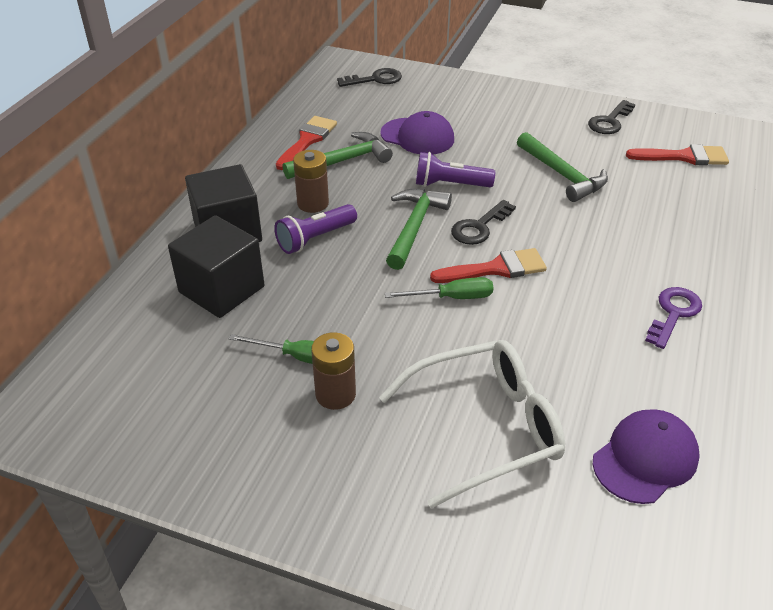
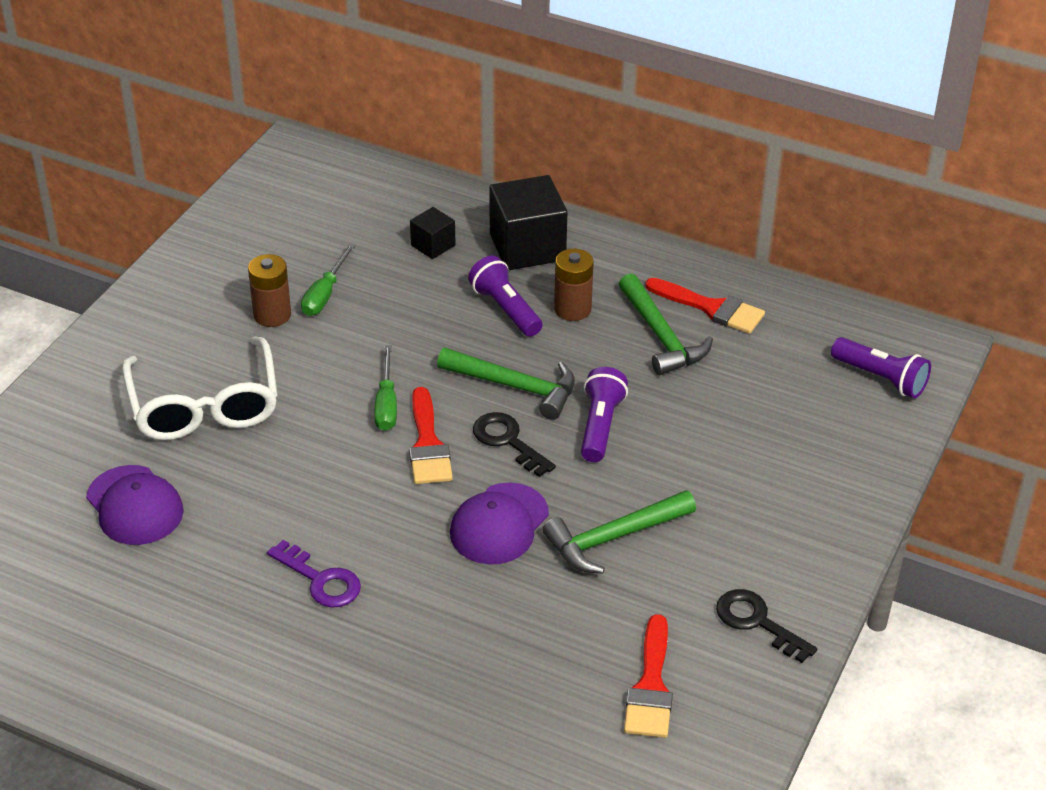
camera: 95 degrees right, 0 degrees up
(221, 289) = (433, 245): black cube -> black cube, size x0.52
(375, 79) = (881, 378): black key -> purple flashlight
(417, 137) = (718, 408): purple cap -> purple cap (499, 524)

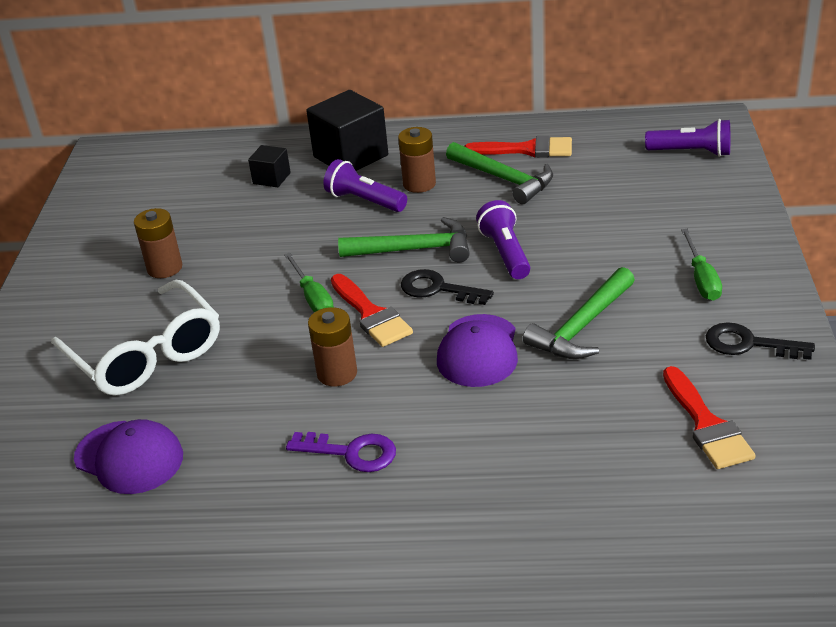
camera: 20 degrees left, 5 degrees down
(325, 294) = (202, 239): green screwdriver -> green screwdriver (701, 279)
(358, 495) = (337, 373): none -> brown battery

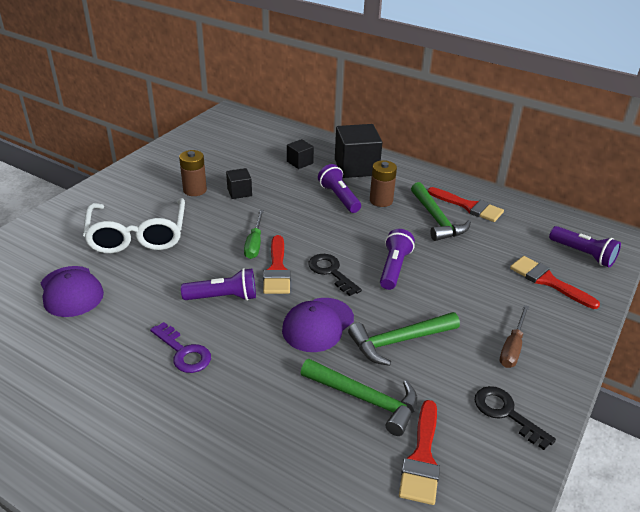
camera: 25 degrees right, 0 degrees up
(229, 246) = (239, 192): none -> black cube
(337, 373) = (223, 297): brown battery -> purple flashlight
(414, 249) = (340, 240): green hammer -> green hammer (365, 399)
(680, 196) = (548, 281): none -> red brush
(701, 279) = (512, 347): green screwdriver -> brown screwdriver

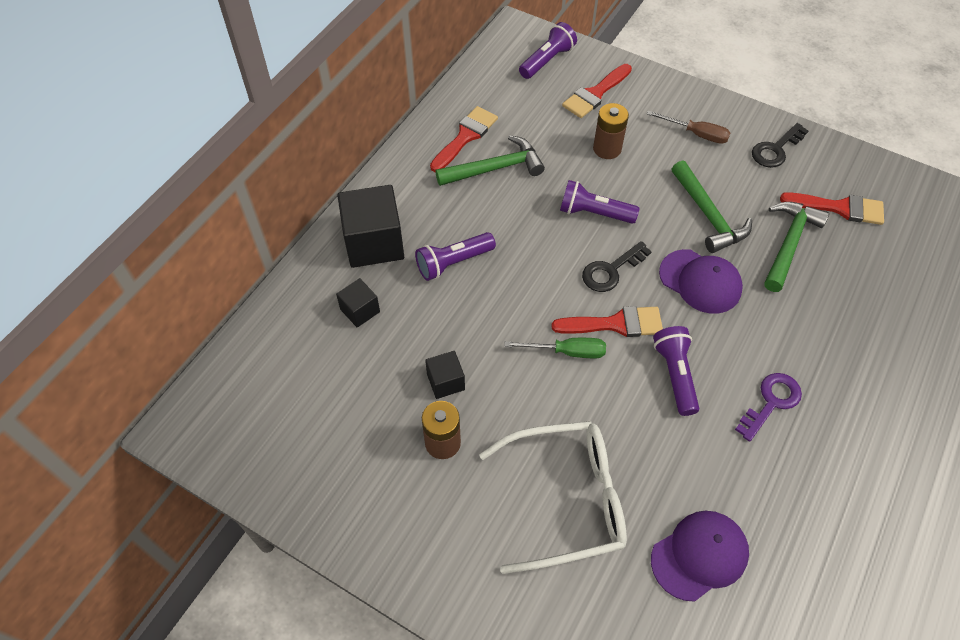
camera: 90 degrees left, 20 degrees up
(381, 200) = (458, 219): brown battery -> brown battery (607, 149)

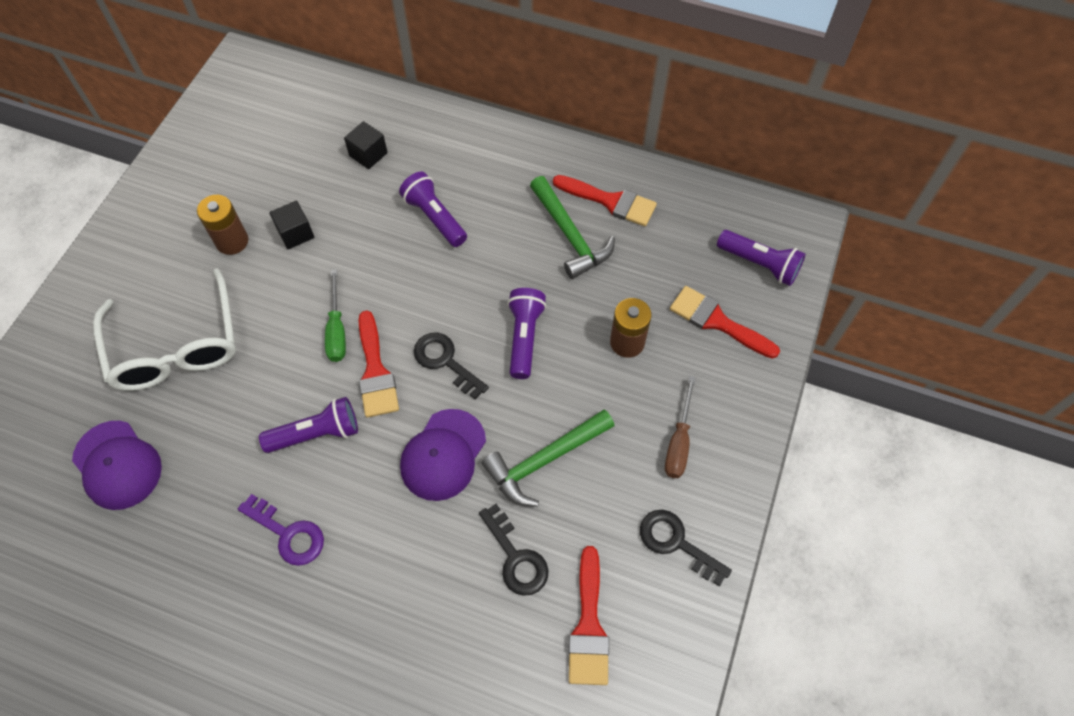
camera: 80 degrees right, 5 degrees up
(374, 243) = (449, 149): black cube -> none
(789, 244) = (516, 557): green hammer -> black key

